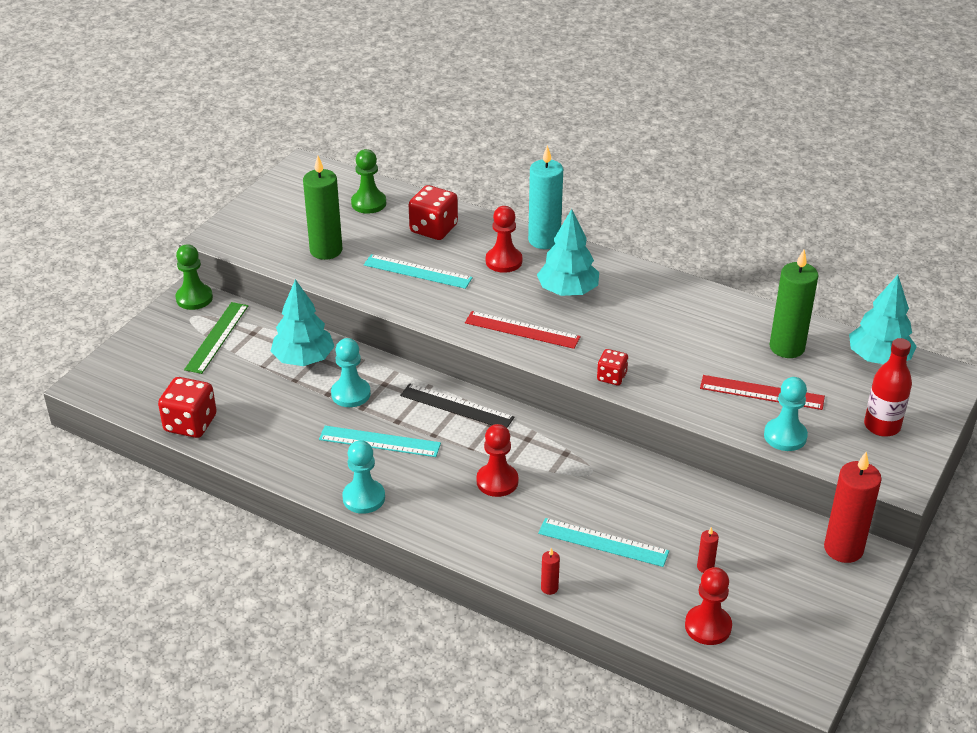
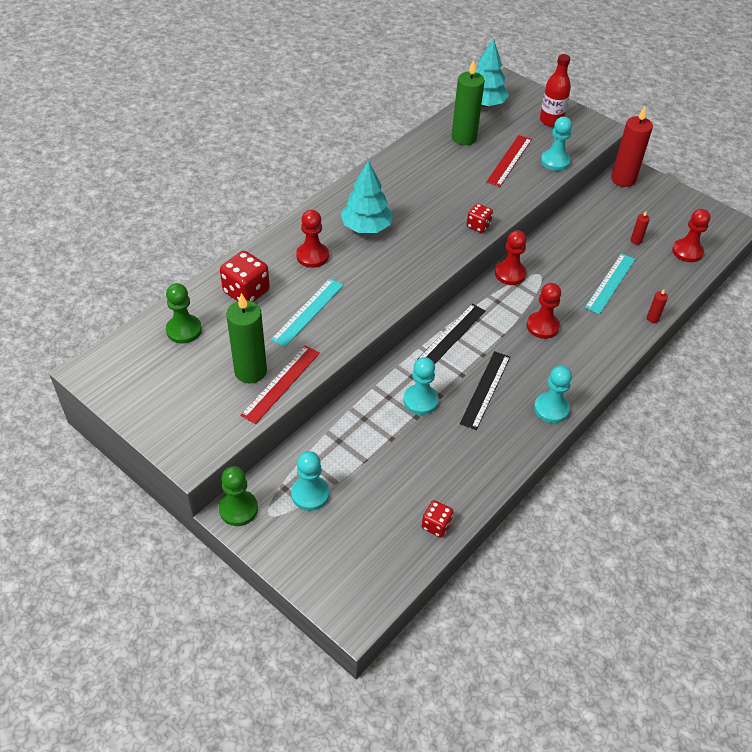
camera: 80 degrees left, 10 degrees up
(190, 424) = (436, 525): red dice -> red dice, size x0.59
(217, 337) = (310, 494): green ruler -> turquoise pawn
(304, 359) = (364, 428): turquoise tree -> none
(379, 441) = (485, 389): turquoise ruler -> black ruler
(522, 330) = (409, 262): red ruler -> red ruler (281, 383)
(544, 240) = (291, 227): turquoise candle -> none
(581, 445) = (510, 274): none -> red pawn

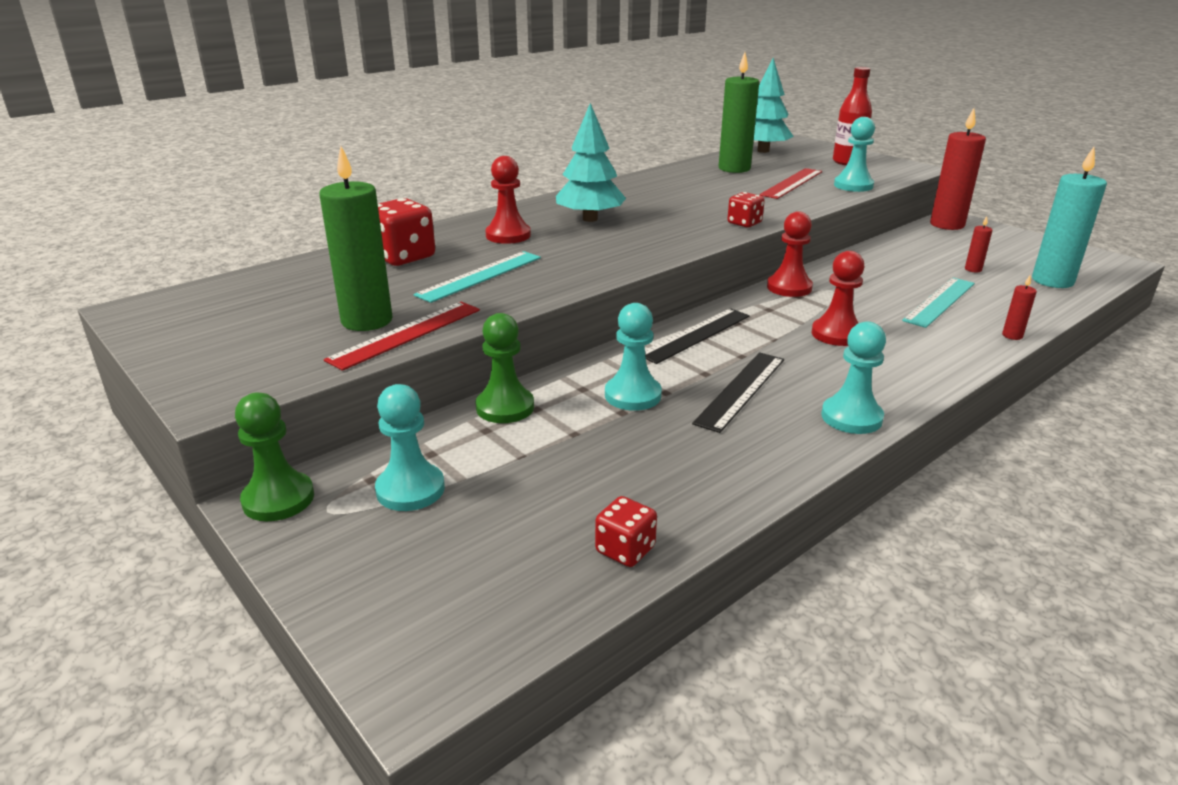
camera: 10 degrees right, 20 degrees down
(184, 330) = (295, 282): green pawn -> green pawn (505, 407)
(687, 251) = (1052, 281): red pawn -> turquoise candle

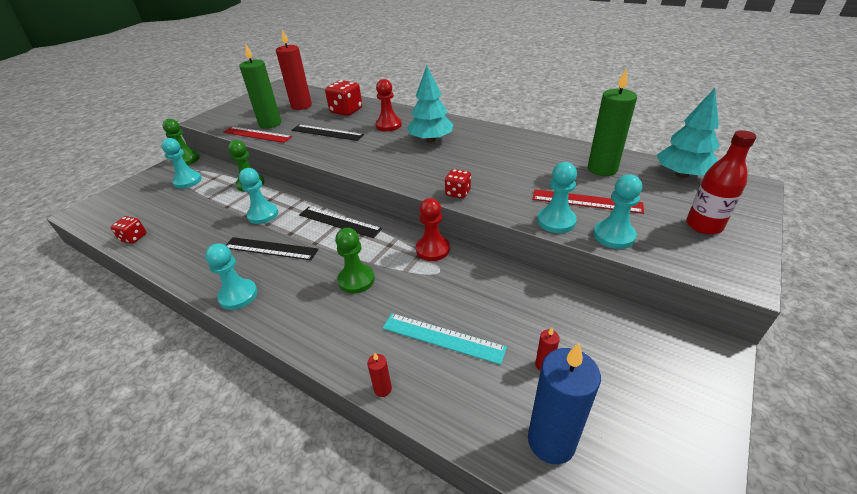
camera: 75 degrees right, 10 degrees up
(480, 276) = (327, 132): turquoise ruler -> black ruler
(822, 197) = (556, 221): none -> turquoise pawn
(836, 334) = (356, 280): red pawn -> green pawn
(947, 225) = (684, 345): red candle -> red candle (301, 106)
(1052, 281) = (551, 441): turquoise candle -> blue candle

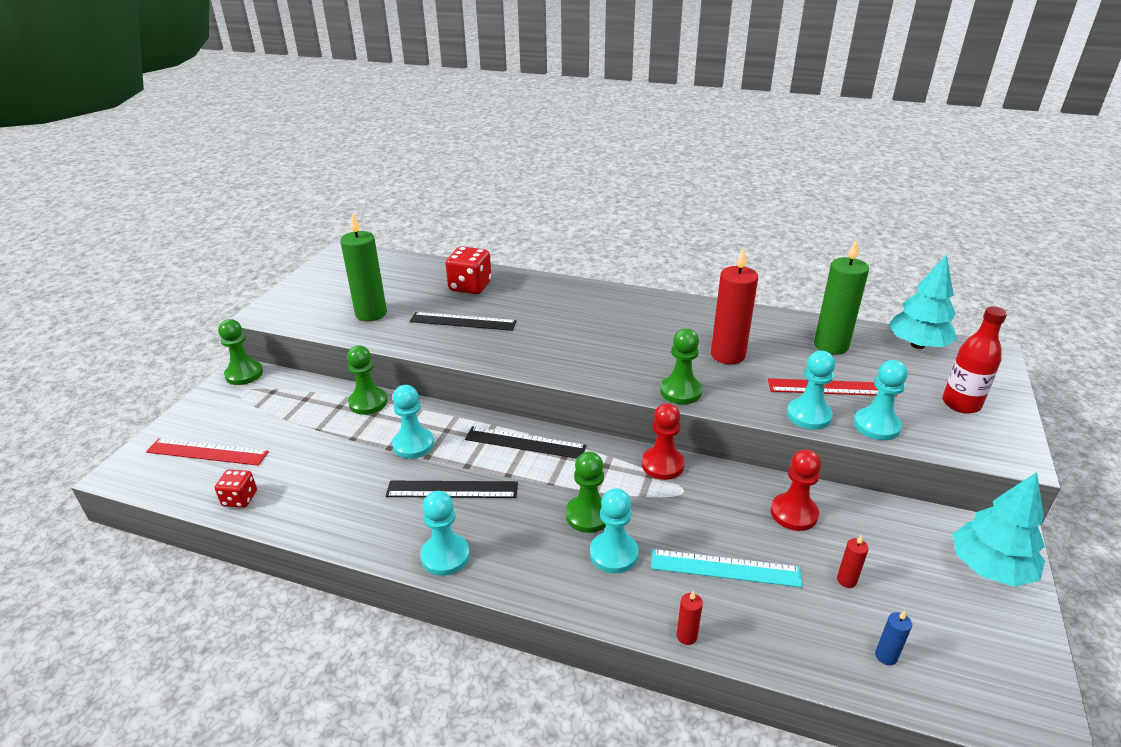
camera: 15 degrees left, 5 degrees down
(187, 181) = (268, 407): turquoise pawn -> turquoise pawn (613, 554)
(257, 134) = (362, 332): red ruler -> red ruler (207, 452)
(301, 106) = (400, 282): red candle -> red candle (728, 355)
(388, 125) = (542, 305): red pawn -> red pawn (794, 513)
(430, 140) = (609, 322): turquoise tree -> turquoise tree (989, 568)
(458, 193) = (680, 391): red dice -> green pawn
(551, 441) = (886, 656): blue candle -> blue candle, size x0.43

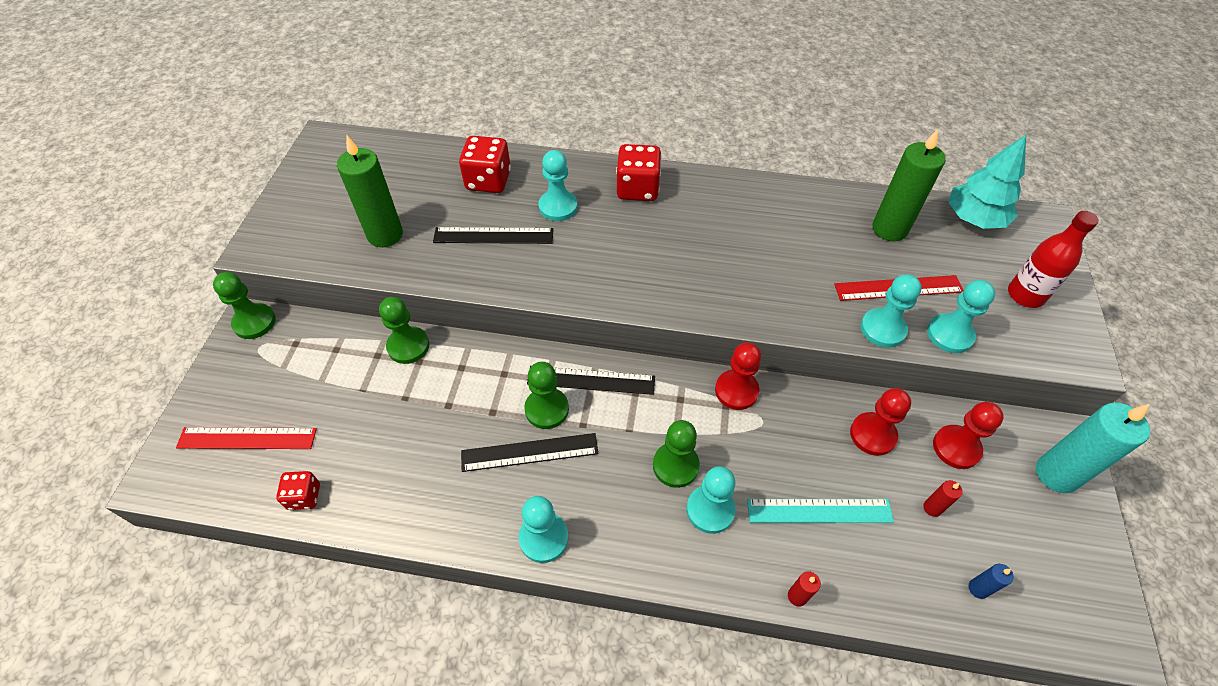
camera: 10 degrees left, 20 degrees up
(413, 444) = (473, 398): turquoise pawn -> turquoise pawn (558, 207)
(599, 301) = (637, 189): none -> red dice
(680, 391) = (749, 311): green pawn -> green pawn (547, 409)
(728, 355) = (788, 254): red candle -> none
(881, 533) = (956, 448): none -> red pawn
(989, 568) = (1056, 474): turquoise tree -> turquoise candle

